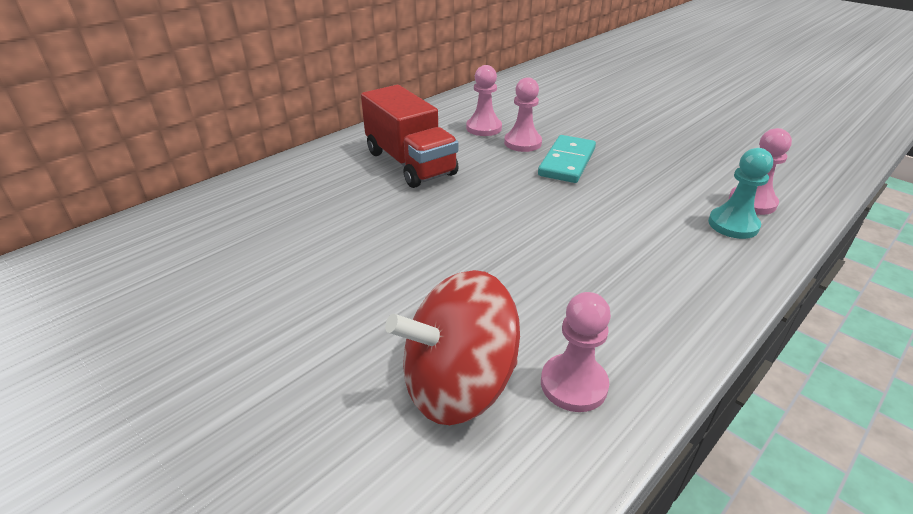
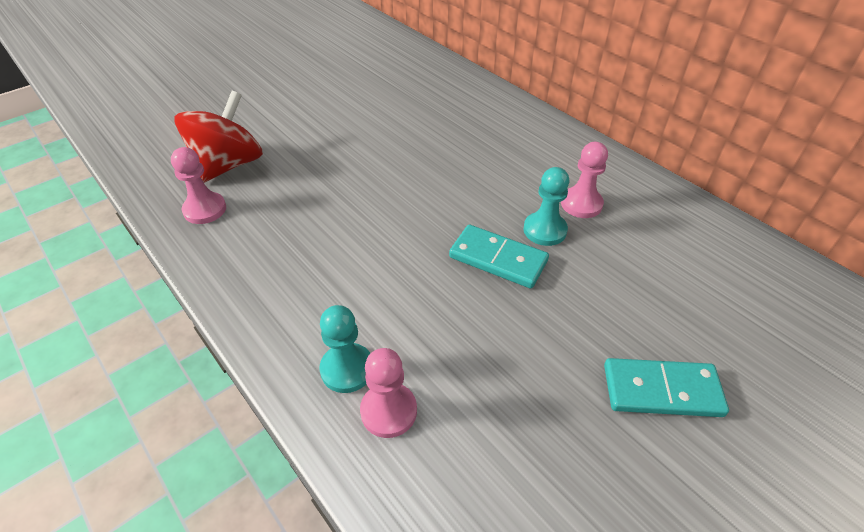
camera: 95 degrees right, 10 degrees up
(410, 163) = (497, 152): red truck -> none
(458, 385) = (228, 165): red spinning top -> red spinning top turned 45 degrees clockwise
(522, 143) = (544, 230): pink pawn -> turquoise pawn
(653, 114) = (661, 390): none -> turquoise domino

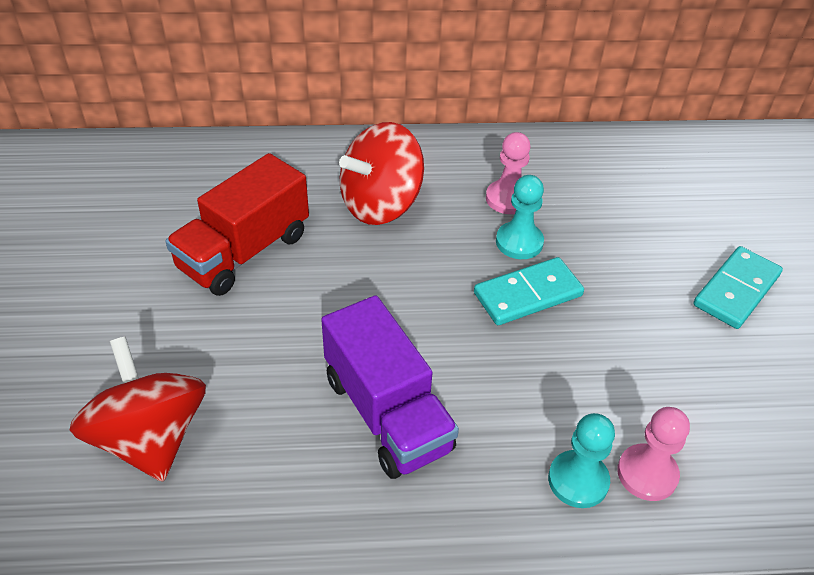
camera: 55 degrees left, 0 degrees up
(205, 209) = (217, 500): pink pawn -> none
(323, 243) = (387, 413): none -> purple truck
(391, 125) = (244, 252): none -> red truck
(496, 152) = (380, 204): none -> red spinning top

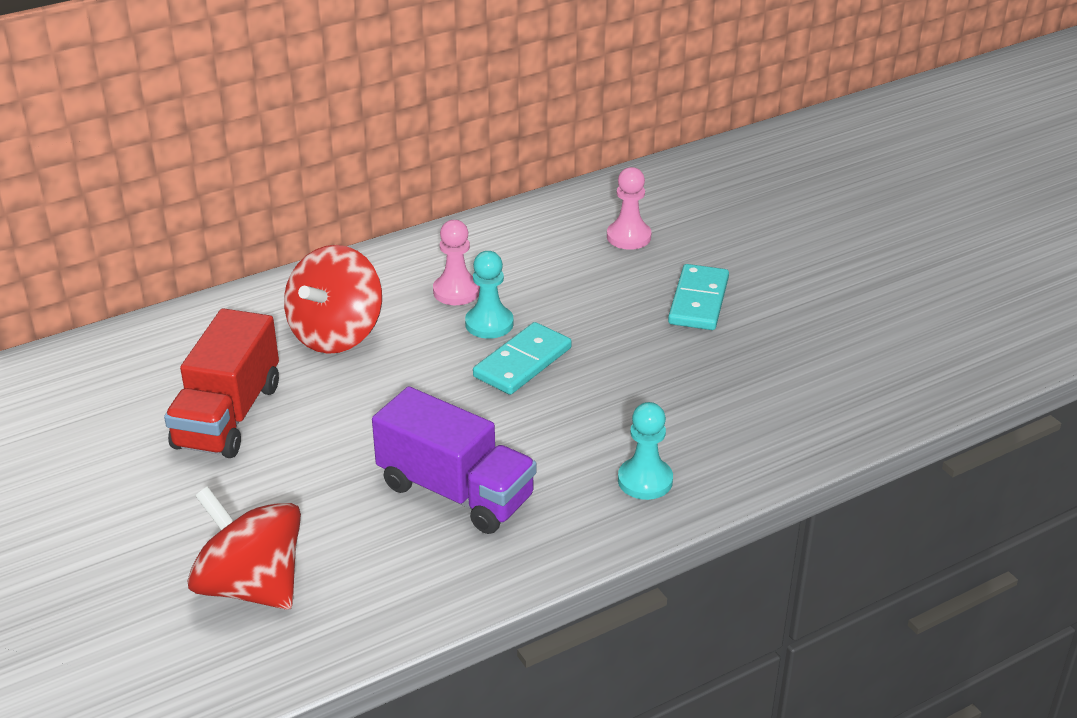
camera: 25 degrees left, 10 degrees down
(647, 474) = (696, 456): pink pawn -> pink pawn (628, 237)

